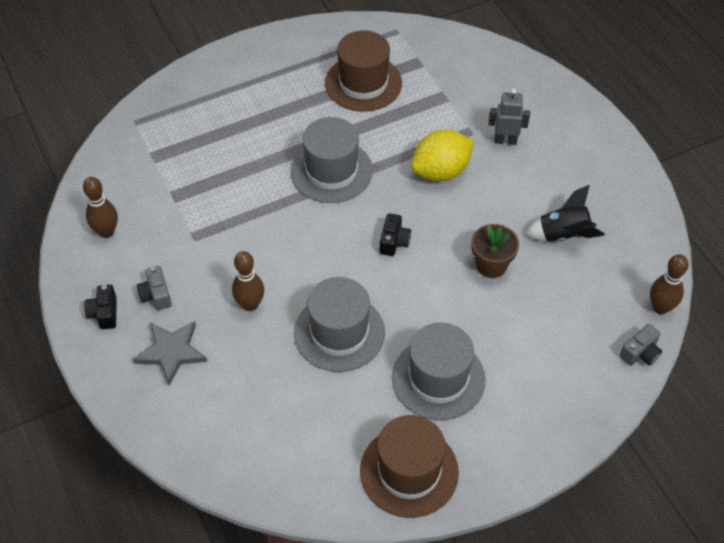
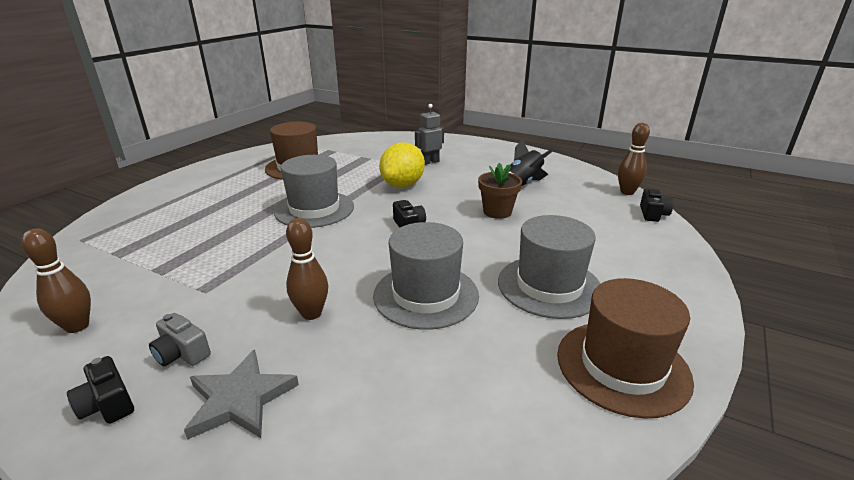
camera: 35 degrees left, 25 degrees down
(640, 353) = (653, 214): grey camera -> black camera

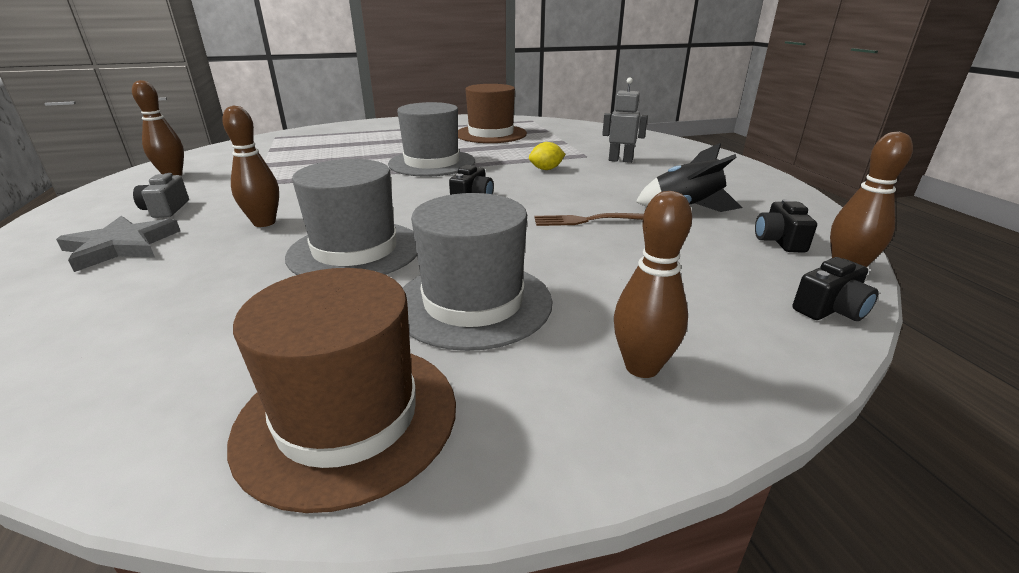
camera: 45 degrees right, 0 degrees up
(107, 404) = (90, 215): black camera -> black camera (779, 241)
(403, 185) = (546, 169): yellow lemon -> yellow lemon, size x0.50
(497, 212) = (588, 220): brown flower pot -> brown fork
(653, 274) = (642, 367): none -> brown bowling pin

